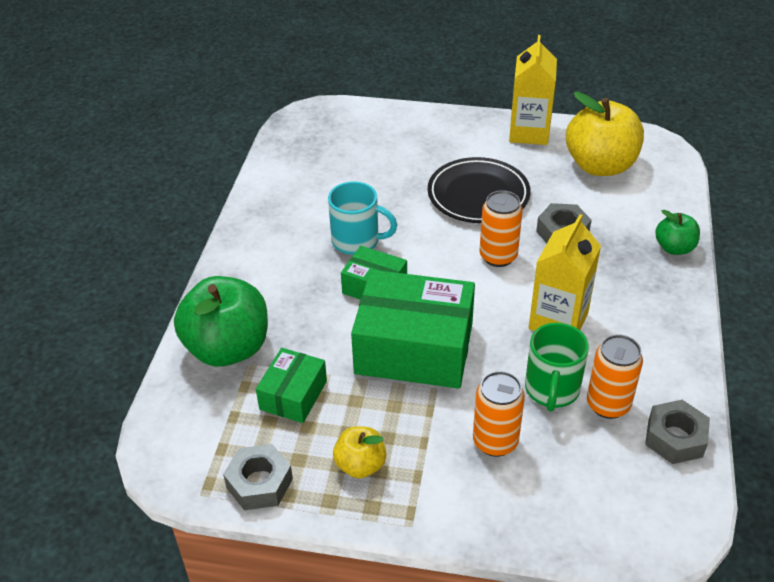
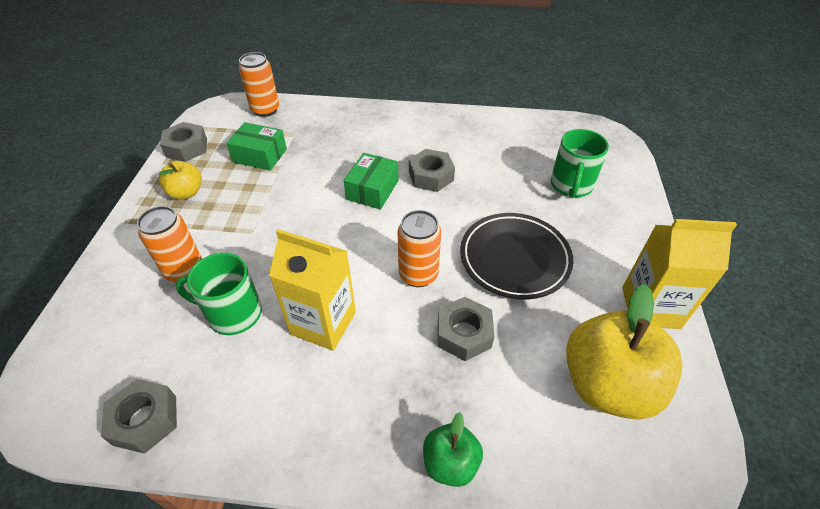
camera: 85 degrees right, 5 degrees up
(228, 348) = (310, 122): green apple -> none
(357, 241) = (431, 176): turquoise mug -> grey nut
(384, 148) = (571, 185): none -> green mug
(414, 348) = (298, 217): green box -> none
(608, 404) = (204, 360): orange can -> orange can (265, 110)

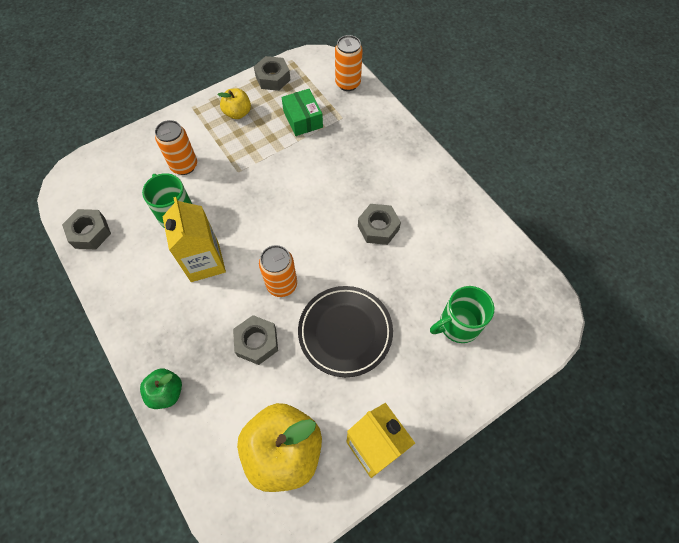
camera: 50 degrees right, 15 degrees up
(372, 190) = (331, 204): green box -> none

